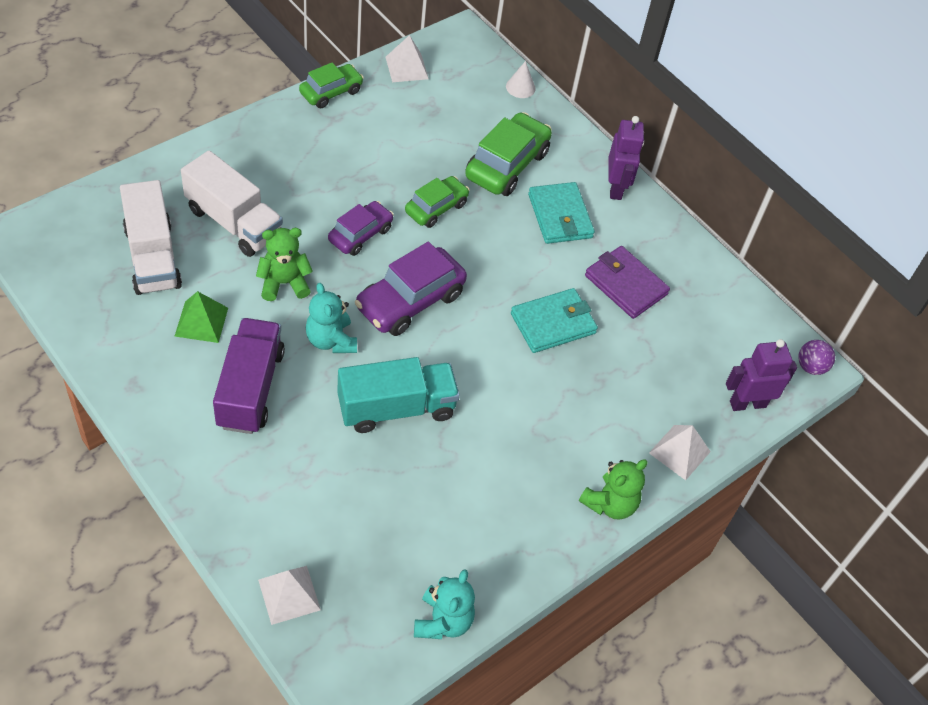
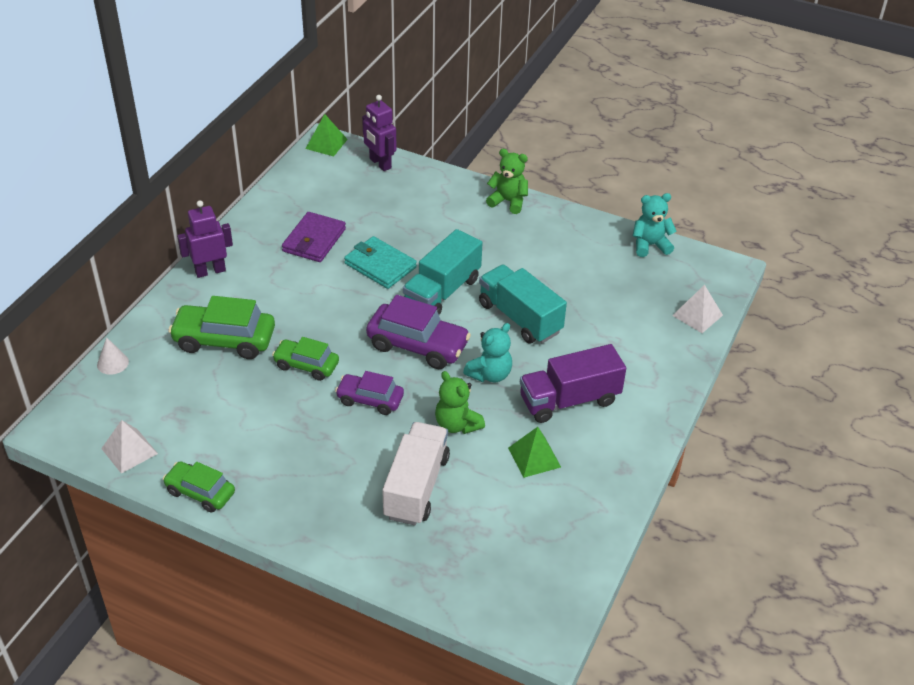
camera: 110 degrees left, 10 degrees down
(152, 257) = (495, 523): white truck -> none
(479, 358) = (442, 292): none -> turquoise truck
(560, 216) = (265, 292): turquoise wallet -> none
(679, 452) = (443, 183): white pyramid -> none
(810, 367) = (326, 144): purple ball -> green pyramid

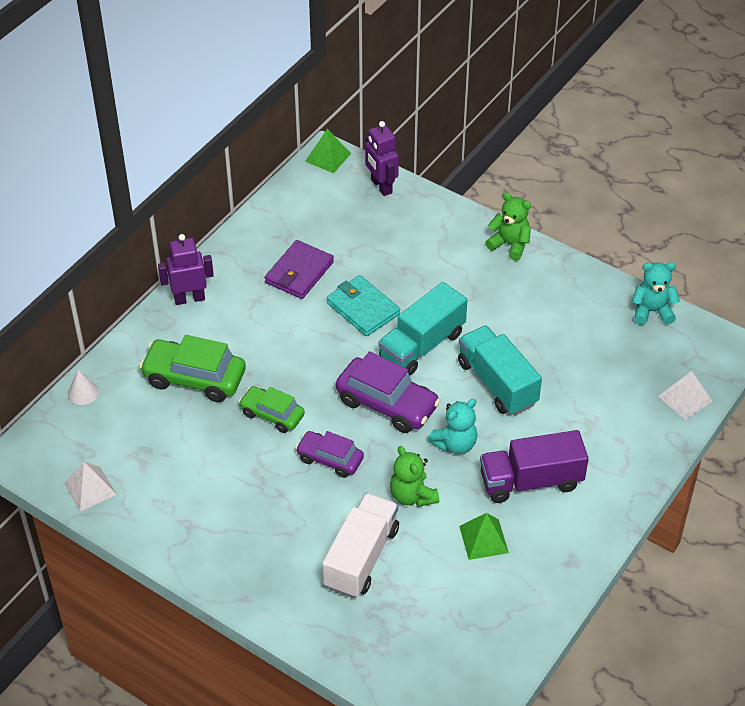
camera: 10 degrees right, 5 degrees up
(200, 492) = (152, 540): green car -> none

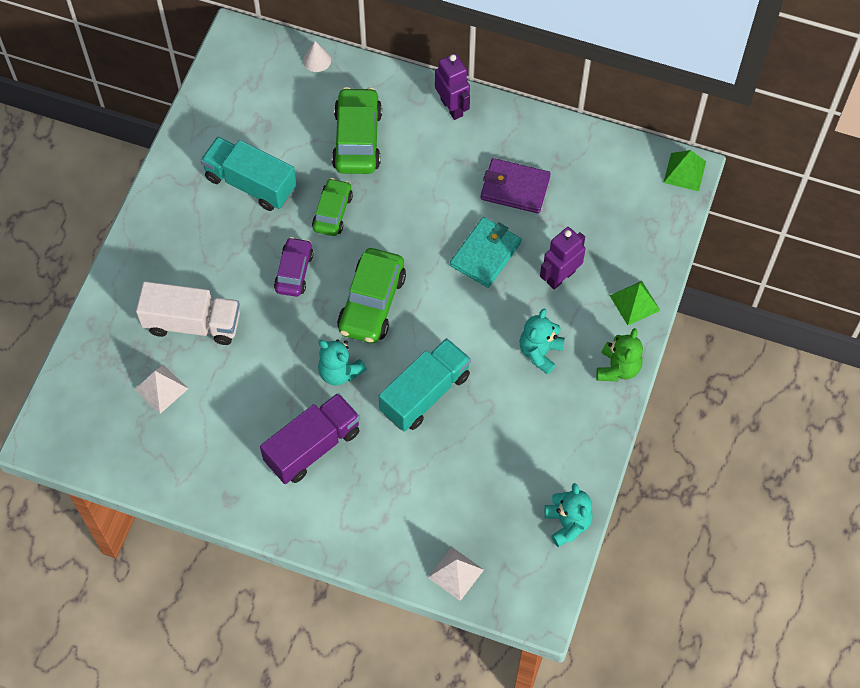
camera: 75 degrees right, 15 degrees up
(90, 488) = (215, 98): white pyramid -> white pyramid (161, 388)
(381, 186) = (660, 230): purple robot -> purple robot (560, 277)
(387, 404) = (372, 303): purple car -> green car
(412, 495) = (270, 349): green teddy bear -> none
(422, 345) = (454, 316): turquoise truck -> turquoise truck (250, 183)
(478, 293) = (540, 352): none -> turquoise teddy bear
(483, 539) = (236, 419): green pyramid -> green pyramid (635, 303)
(531, 481) = (313, 447): purple truck -> purple truck turned 75 degrees clockwise

